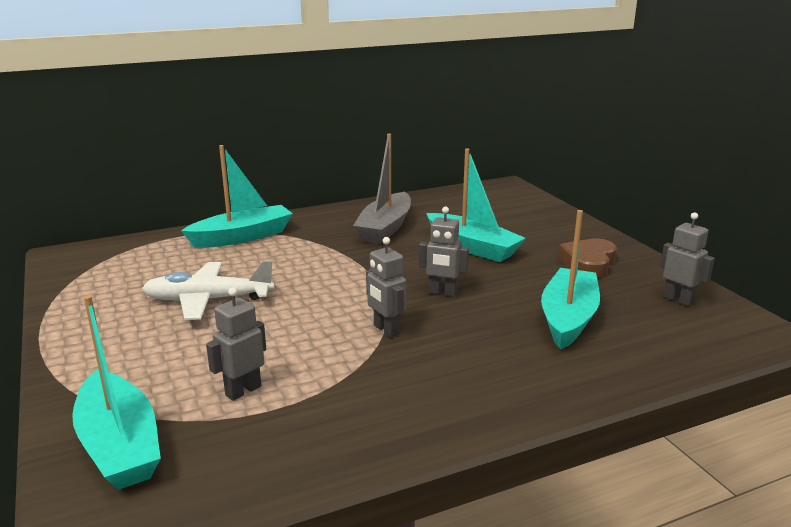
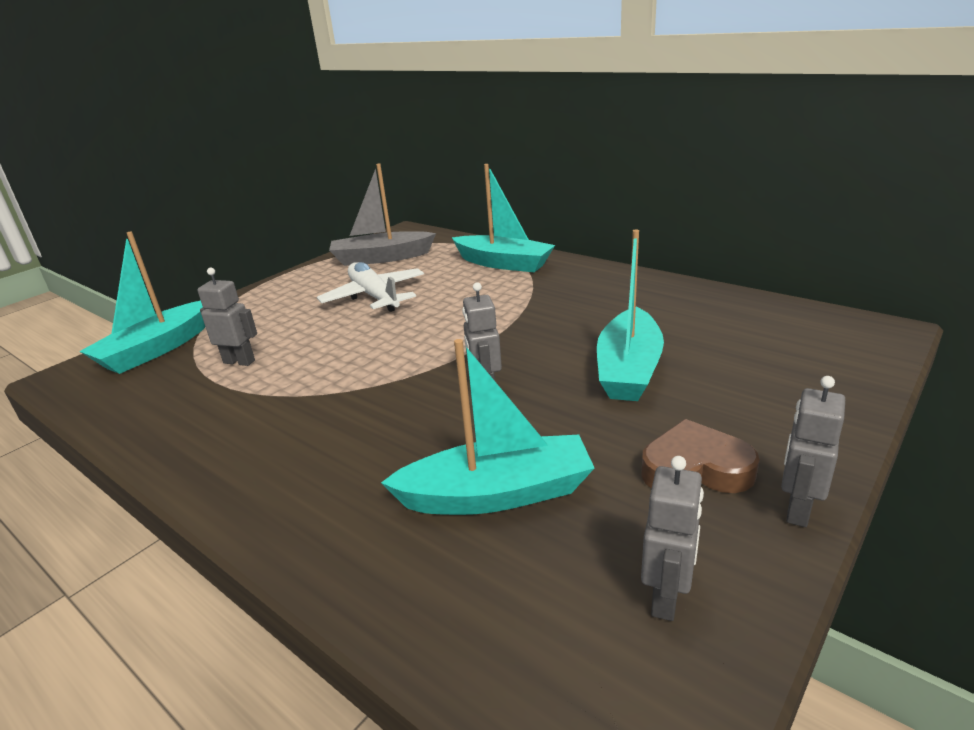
camera: 65 degrees right, 5 degrees up
(385, 228) = (610, 308): grey boat -> grey boat (381, 258)
(386, 330) = (377, 385): grey robot -> grey robot (797, 509)

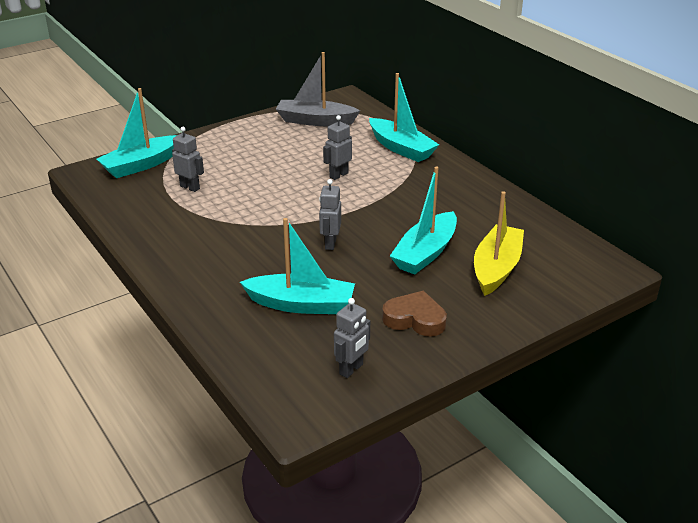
camera: 15 degrees right, 5 degrees up
(374, 296) = (294, 156): white plane -> none
(739, 365) = (496, 268): none -> yellow boat
(797, 509) = (449, 351): grey robot -> grey robot (338, 175)

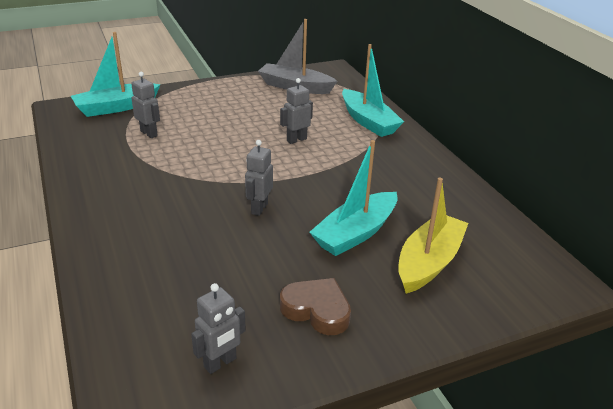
camera: 10 degrees right, 0 degrees up
(301, 304) = (200, 272): turquoise boat -> none

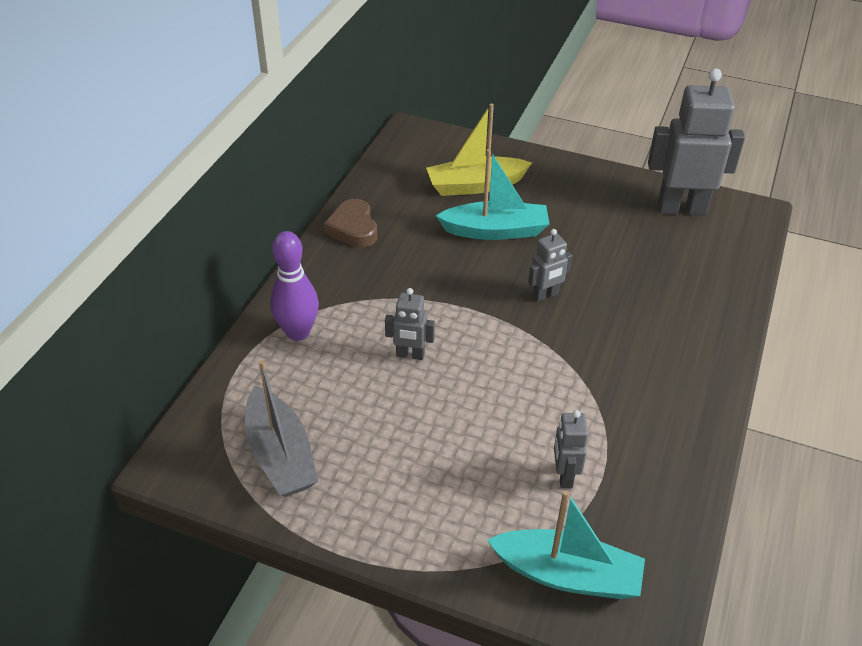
camera: 135 degrees left, 10 degrees up
(220, 363) = (681, 208): grey robot -> grey robot, size x2.03
(317, 310) = (590, 202): brown heart -> brown heart (353, 228)
(368, 121) = (298, 332): turquoise boat -> purple bowling pin

